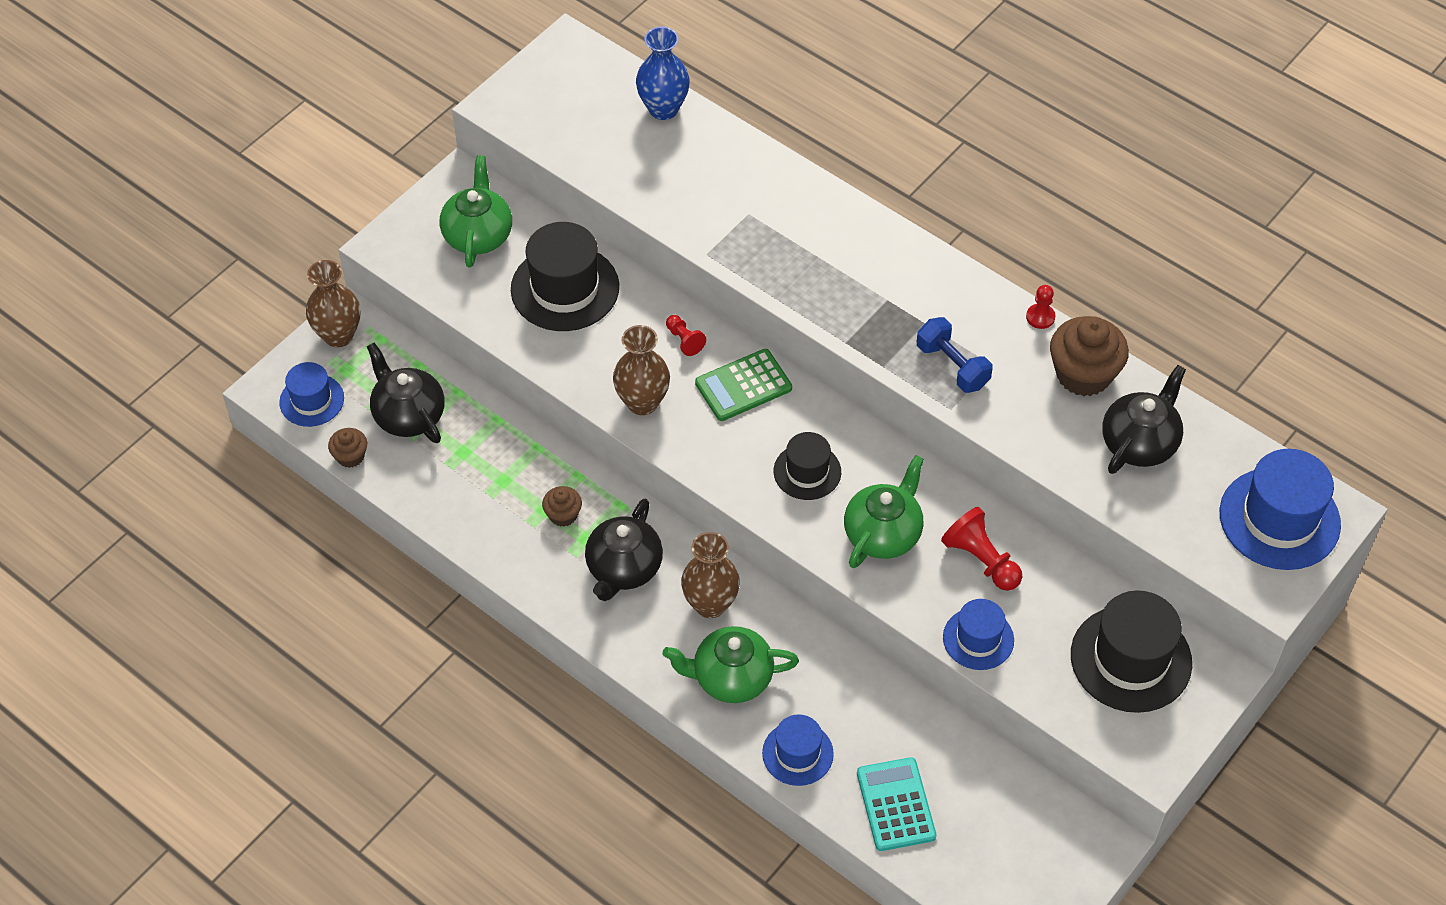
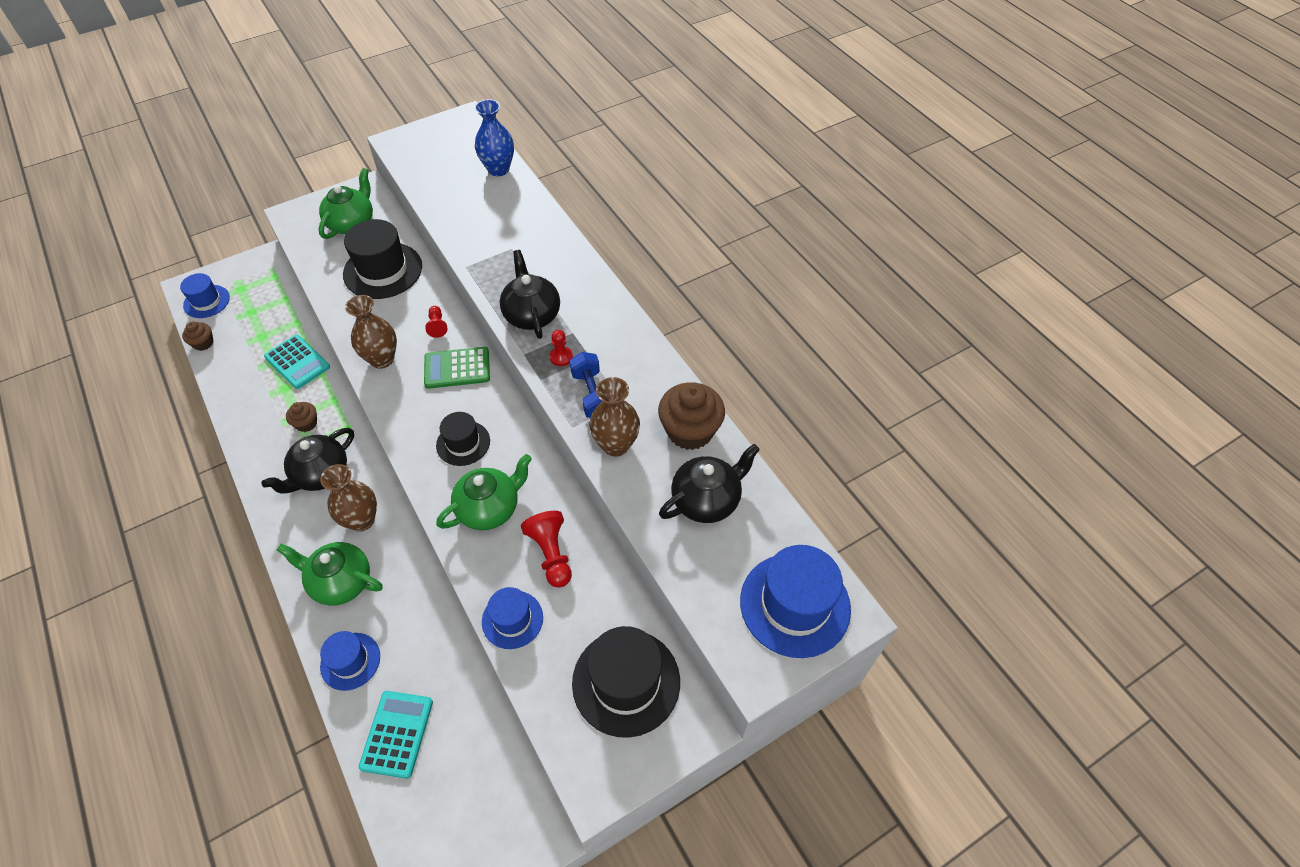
camera: 20 degrees right, 0 degrees up
(338, 335) = (251, 267): brown vase -> brown vase (616, 445)
(408, 415) = (256, 328): black teapot -> black teapot (531, 315)
(496, 443) = (297, 362): none -> turquoise calculator
(1040, 317) = (679, 378): red pawn -> red pawn (561, 357)

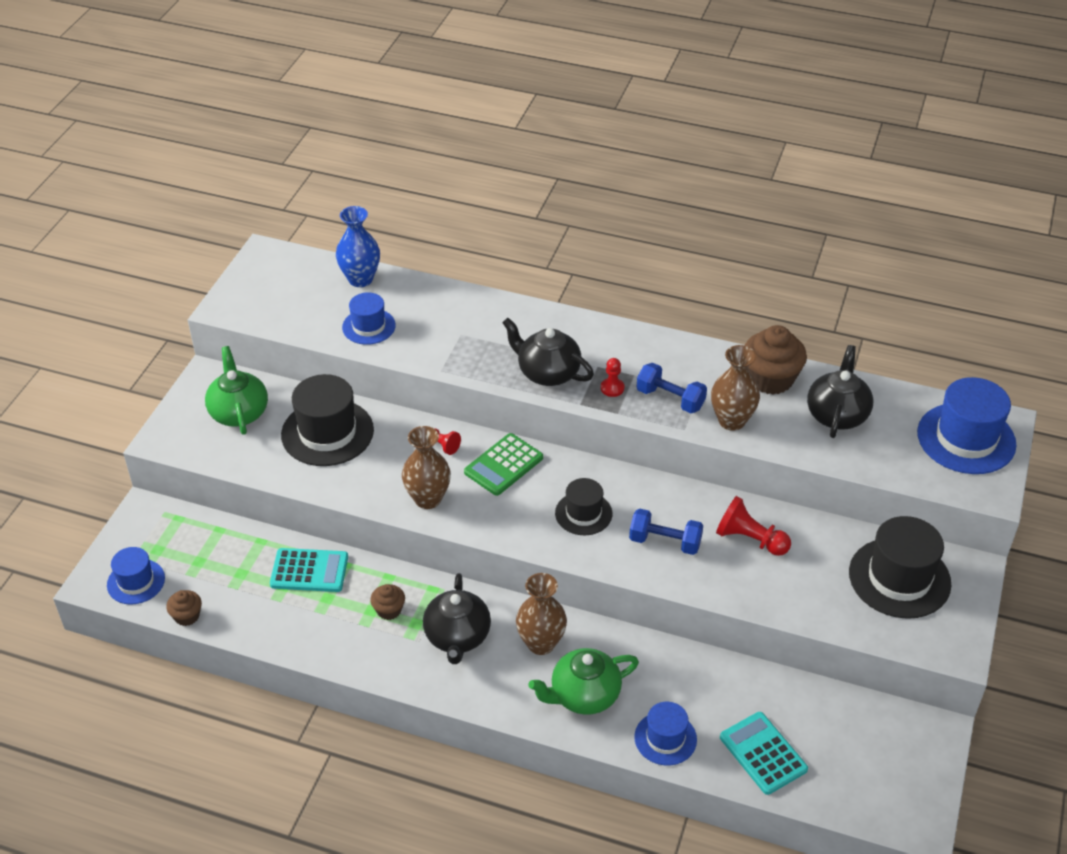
camera: 40 degrees left, 10 degrees down
(489, 508) = (665, 542): green teapot -> blue dumbbell
(512, 619) = (777, 598): blue hat -> blue hat (368, 326)

